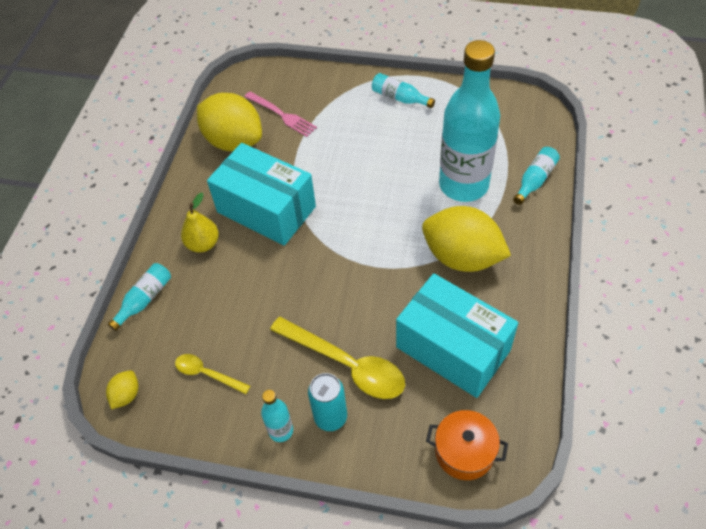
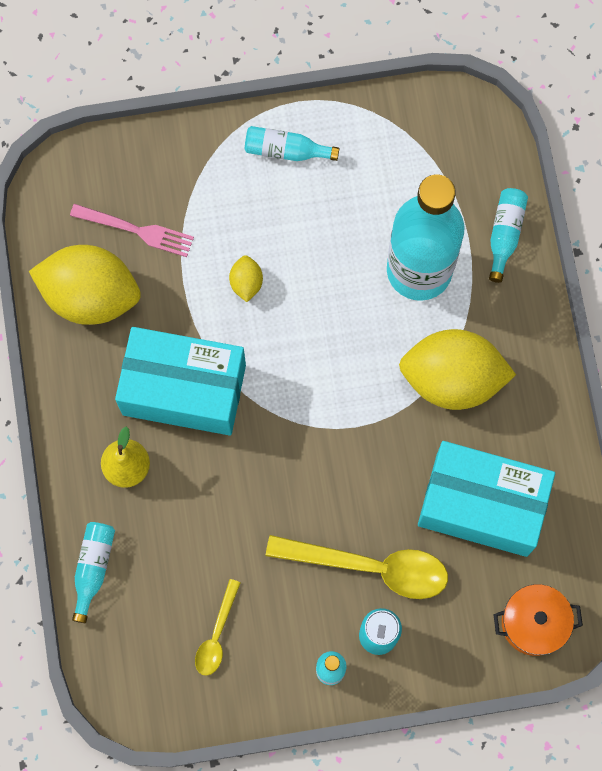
camera: 25 degrees left, 20 degrees up
(126, 395) = (136, 693): yellow lemon -> yellow lemon (246, 283)
(207, 374) = (217, 634): yellow spoon -> yellow spoon turned 75 degrees counterclockwise

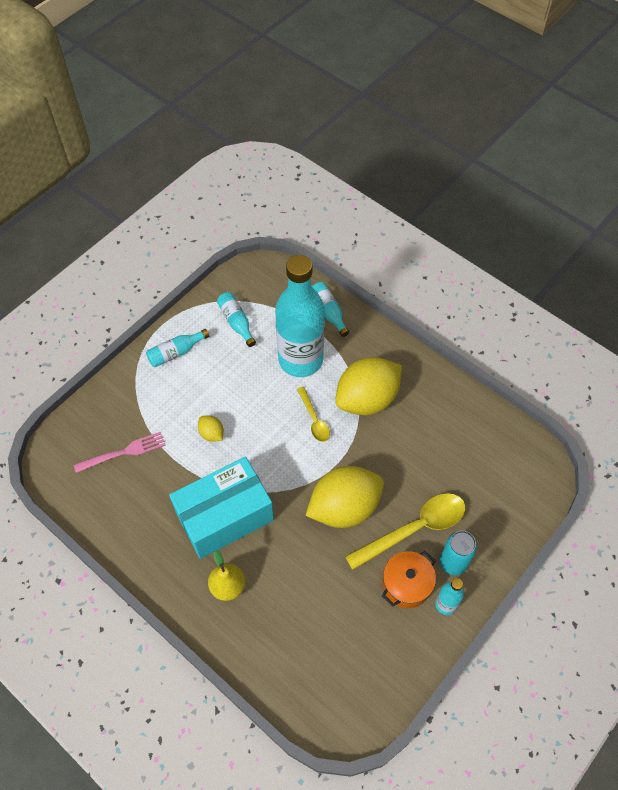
camera: 40 degrees left, 15 degrees down
(91, 296) = (125, 507): yellow lemon -> yellow lemon (344, 507)
(93, 568) = (257, 663): turquoise bottle -> turquoise bottle (236, 322)
(217, 634) = (364, 639): yellow spoon -> yellow spoon (314, 419)
(481, 505) = (441, 449): turquoise box -> none
(533, 623) = (524, 488): orange pot -> orange pot (406, 584)

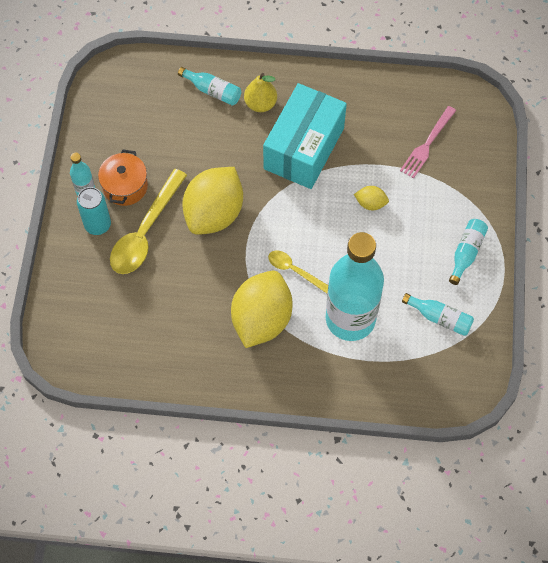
camera: 145 degrees right, 5 degrees up
(328, 312) = (363, 387): turquoise bottle -> turquoise bottle (212, 91)

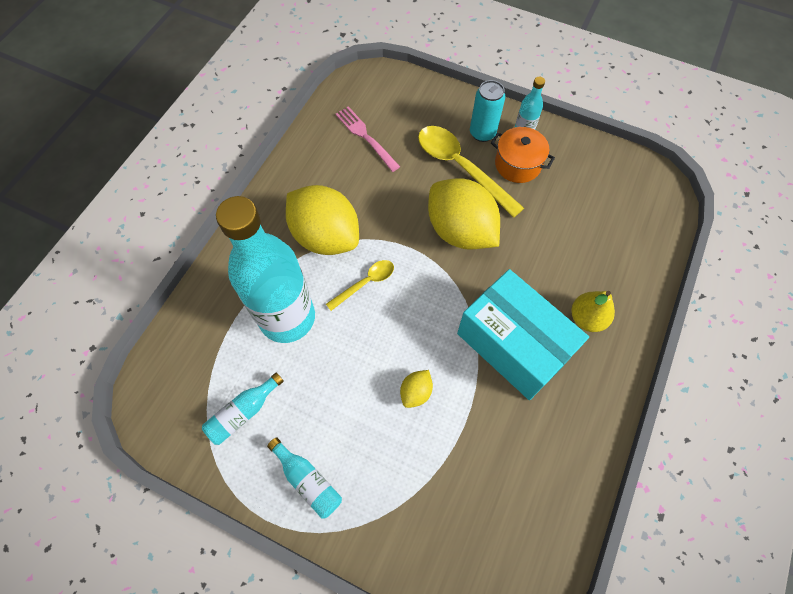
camera: 110 degrees right, 0 degrees up
(212, 91) = (616, 274): turquoise bottle -> none
(427, 144) = (475, 497): pink fork -> pink fork (365, 137)

